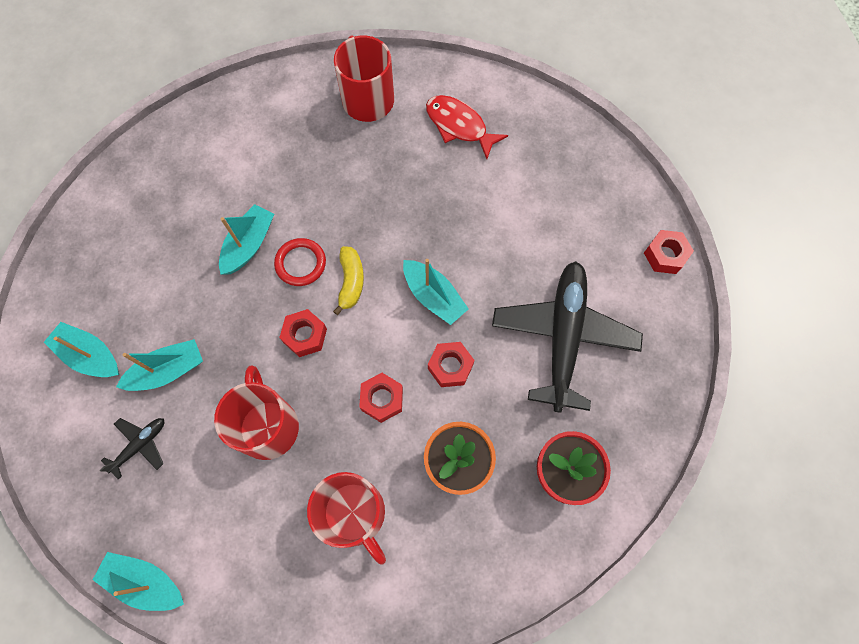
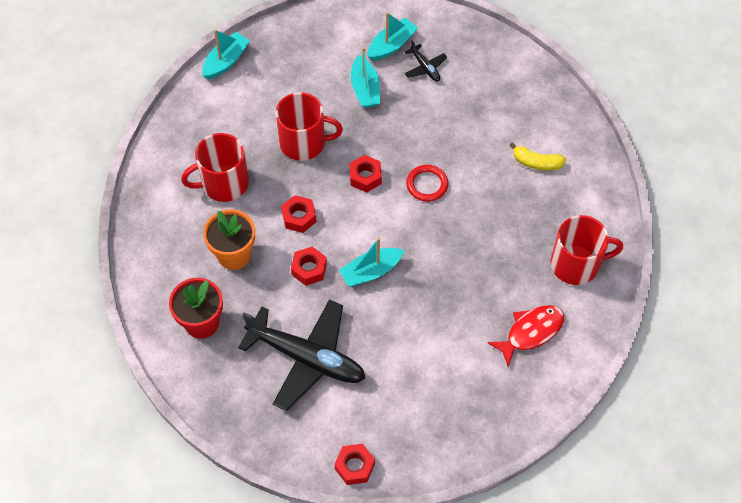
camera: 105 degrees right, 10 degrees down
(140, 445) = (316, 67): black plane -> black plane (425, 67)
(249, 245) = (453, 153): turquoise boat -> none
(351, 282) = (401, 216): yellow banana -> yellow banana (537, 163)

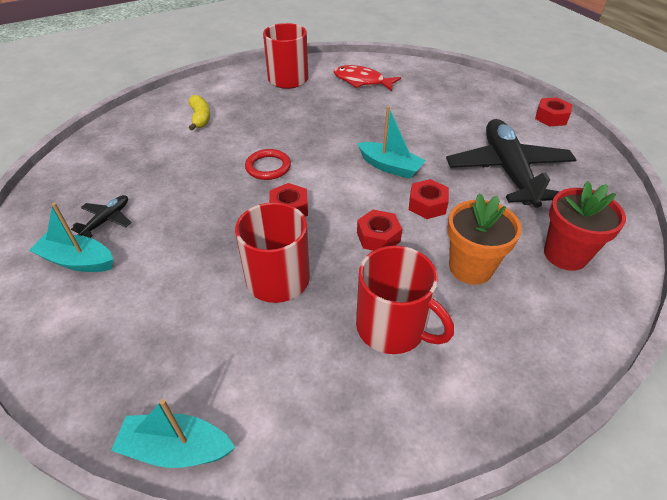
camera: 120 degrees left, 15 degrees down
(365, 89) = (162, 257): turquoise boat -> none

